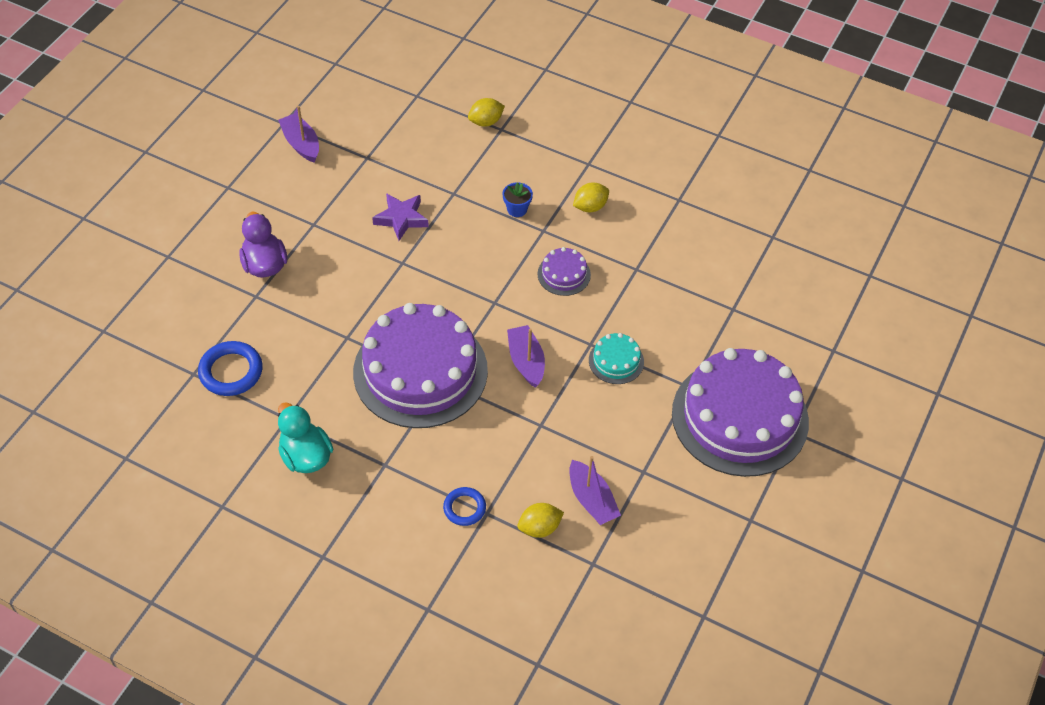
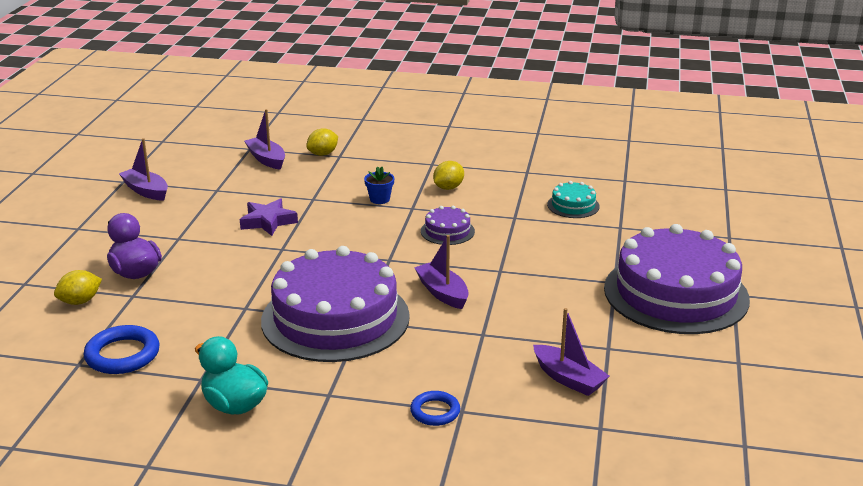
camera: 15 degrees left, 25 degrees down
(428, 118) = (266, 159): none -> purple boat
(539, 528) = (526, 411): yellow lemon -> yellow lemon (80, 301)
(616, 361) = (532, 277): turquoise cake -> turquoise cake (573, 205)

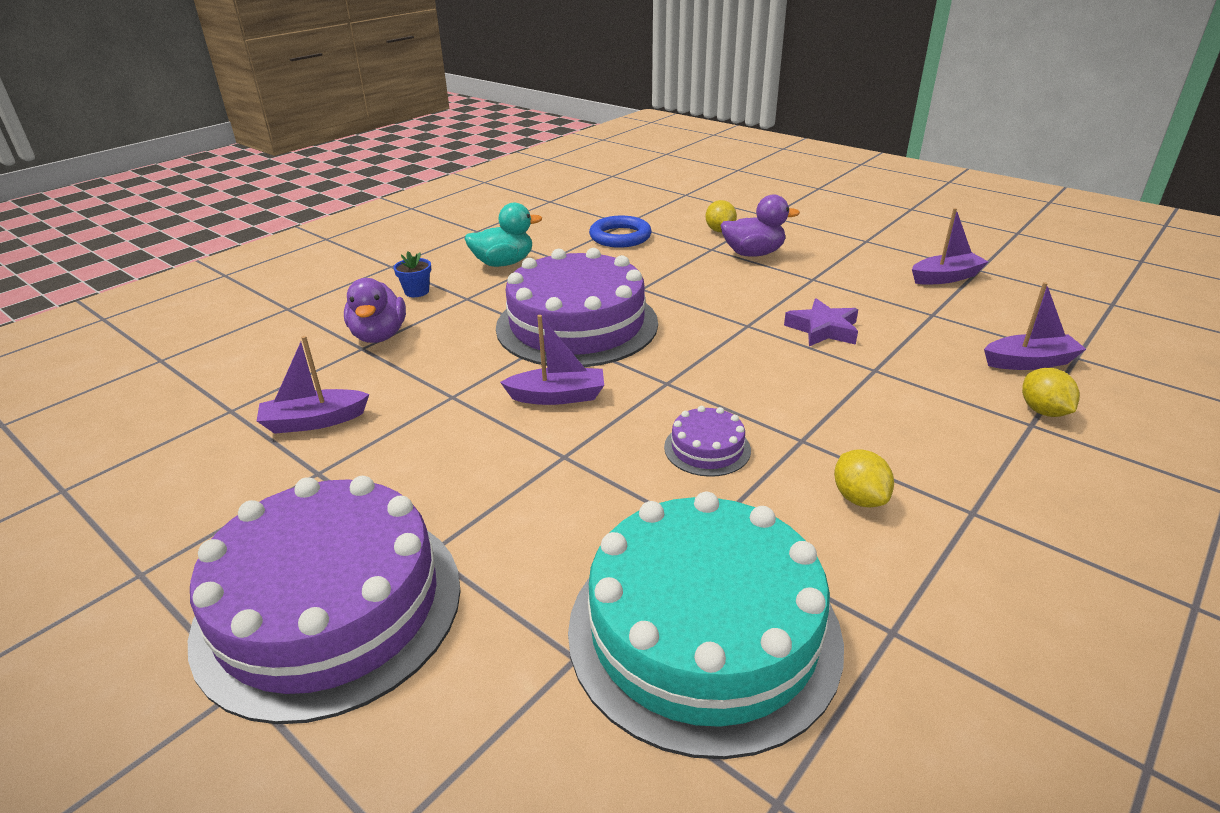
camera: 120 degrees right, 5 degrees up
(379, 199) = (847, 420): blue flower pot -> blue flower pot (417, 291)
(435, 411) = (379, 336): blue ring -> purple duck
(573, 205) = (703, 631): turquoise cake -> turquoise cake, size x2.40

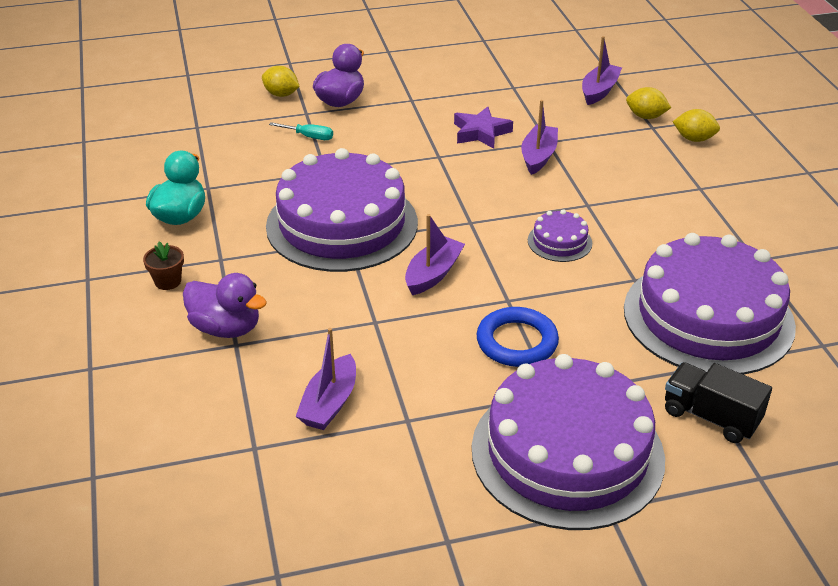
camera: 55 degrees left, 5 degrees up
(417, 291) = (168, 281): blue flower pot -> brown flower pot
(487, 721) = (710, 417): none -> black truck
(620, 237) = (220, 140): blue ring -> blue ring (517, 342)
(680, 263) = (309, 137): none -> turquoise screwdriver
(703, 631) = (708, 317): turquoise cake -> purple cake
(859, 498) = (656, 215): yellow lemon -> yellow lemon (694, 139)
(945, 277) = (477, 56): purple boat -> purple boat (538, 156)

